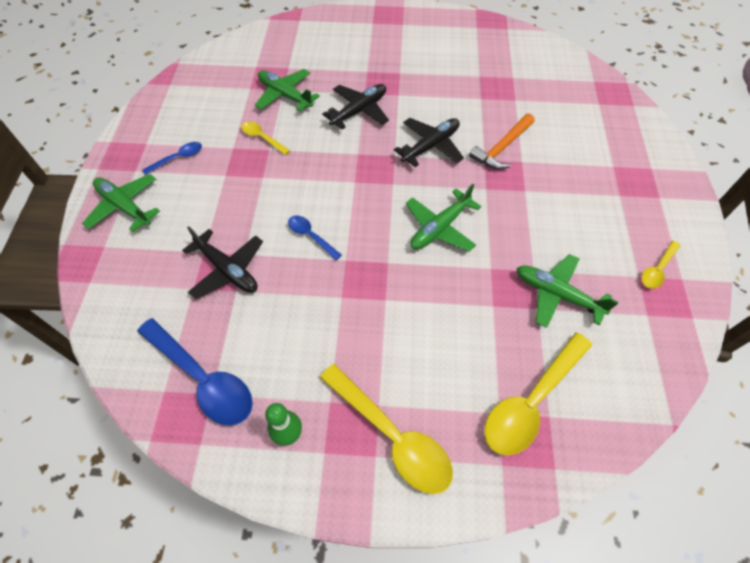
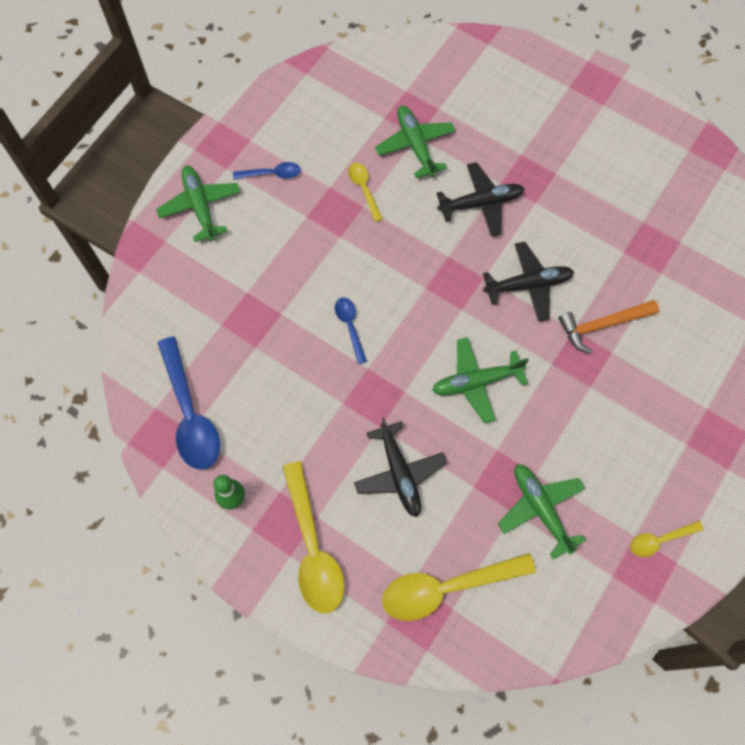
camera: 30 degrees right, 10 degrees up
(228, 270) = (259, 322): black plane -> black plane (399, 473)

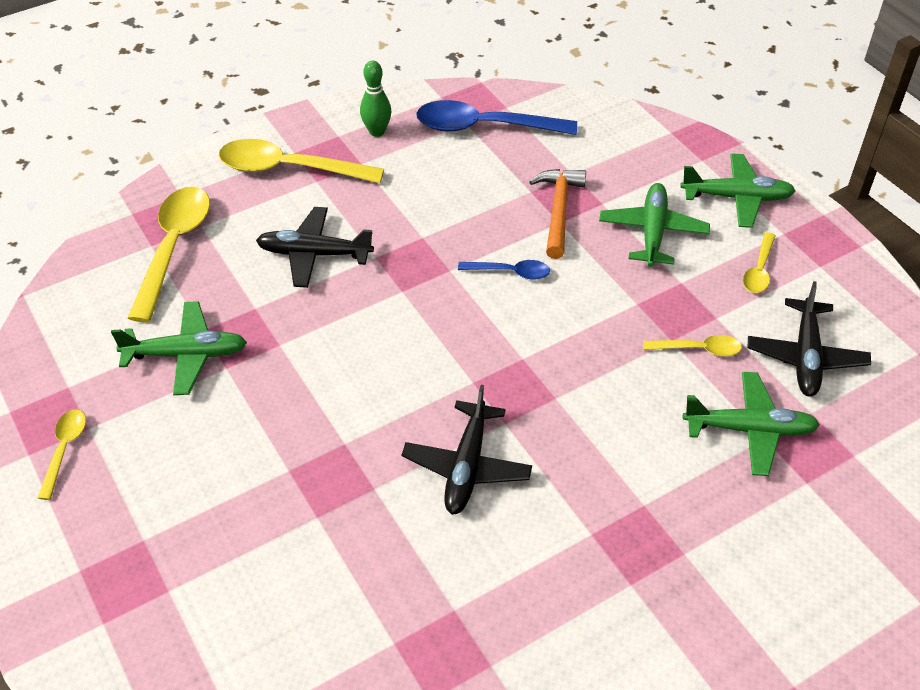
camera: 115 degrees right, 20 degrees down
(272, 174) = (759, 270): blue spoon -> yellow spoon
(476, 382) = (370, 358): green plane -> green plane (652, 232)
(481, 203) = (619, 467): black plane -> black plane (805, 357)
(602, 325) = (360, 524): orange hammer -> orange hammer (558, 211)

